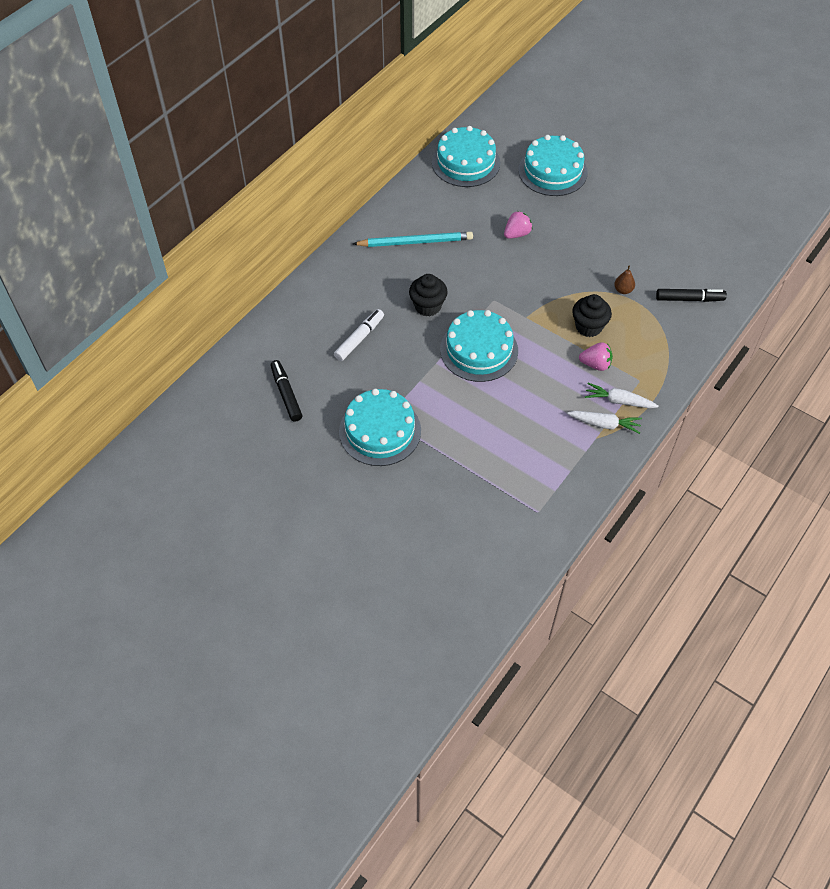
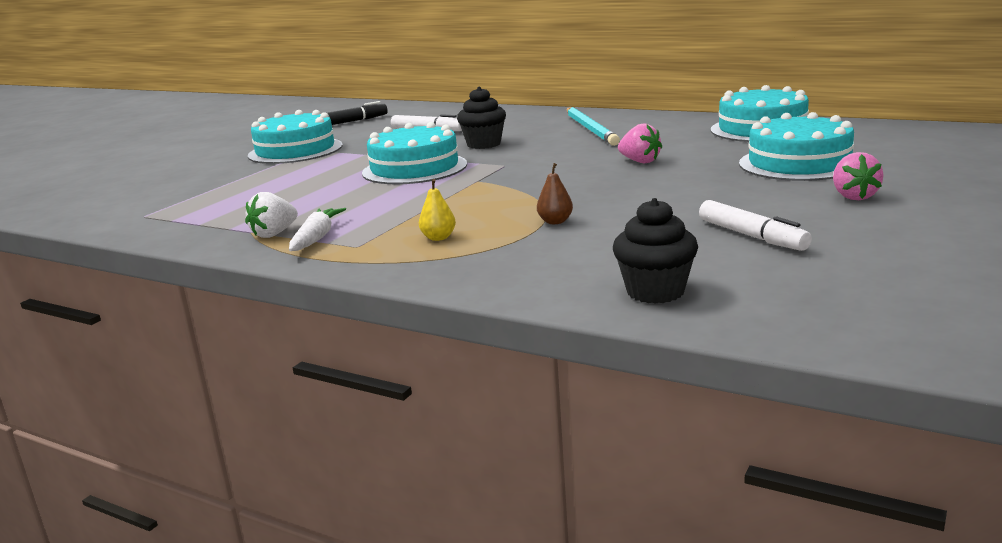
camera: 85 degrees right, 35 degrees down
(588, 327) = (467, 210): black cupcake -> black cupcake (655, 291)
(595, 364) = (391, 220): pink strawberry -> pink strawberry (854, 196)
(604, 424) = (274, 234): white carrot -> white strawberry
(635, 343) = (438, 238): none -> yellow pear
(667, 222) = (752, 236): none -> white marker
(689, 299) = (555, 265): black marker -> none

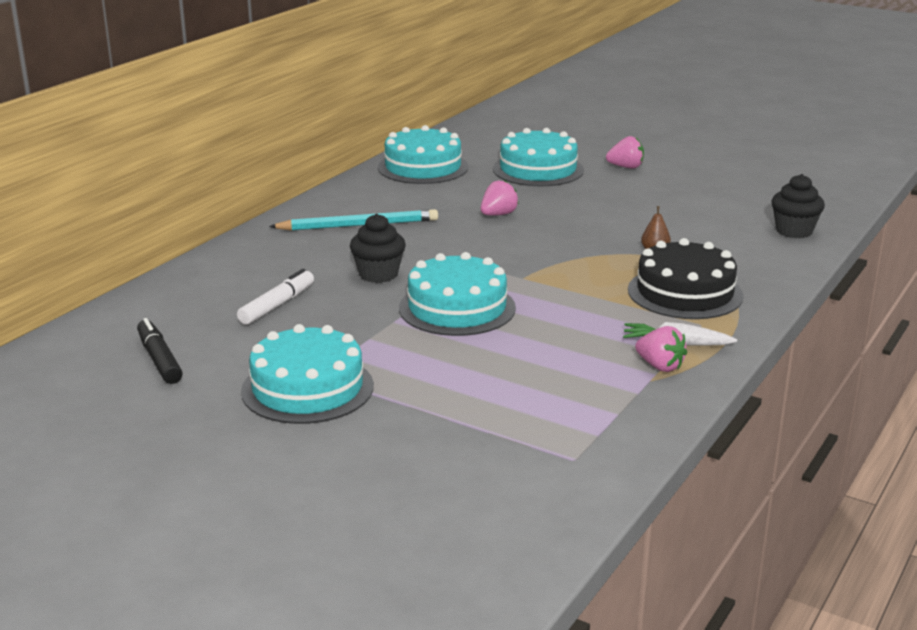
camera: 90 degrees left, 5 degrees up
(274, 234) = (660, 366): white strawberry -> pink strawberry
(438, 238) = (685, 293): yellow pear -> black cake
(752, 236) = (699, 200): white marker -> none

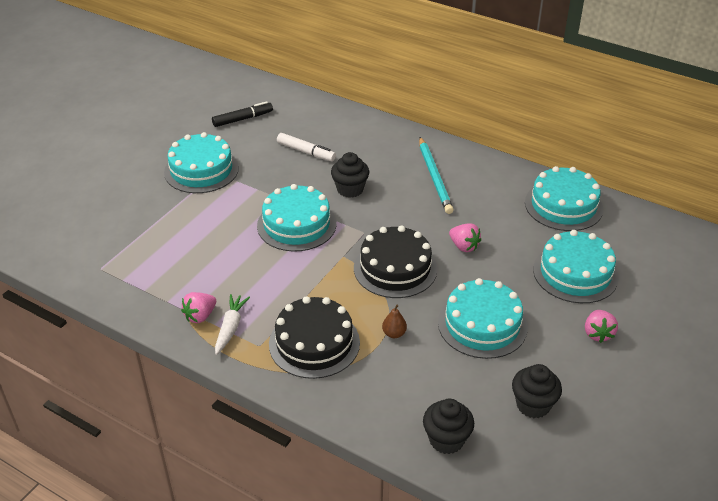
camera: 90 degrees right, 15 degrees up
(542, 249) = (395, 268): none -> black cake
(627, 211) = (482, 324): none -> turquoise cake
(731, 196) = (533, 405): none -> black cupcake

